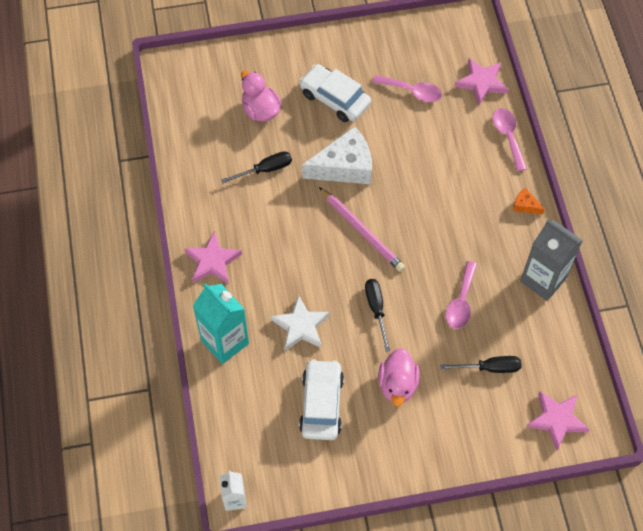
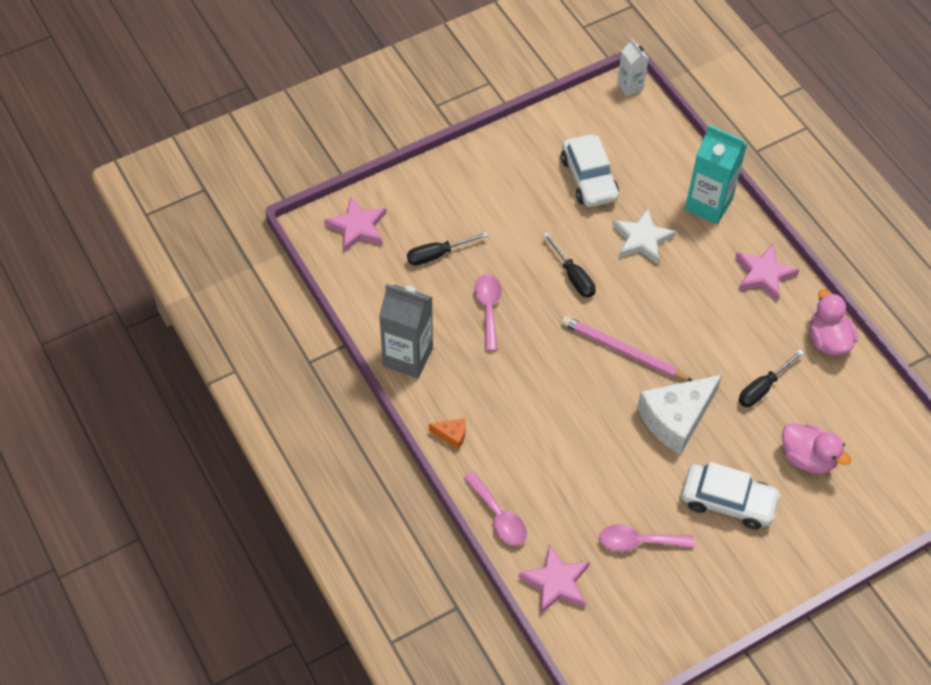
camera: 160 degrees right, 5 degrees down
(397, 385) = (523, 214): pink duck -> pink duck (828, 340)

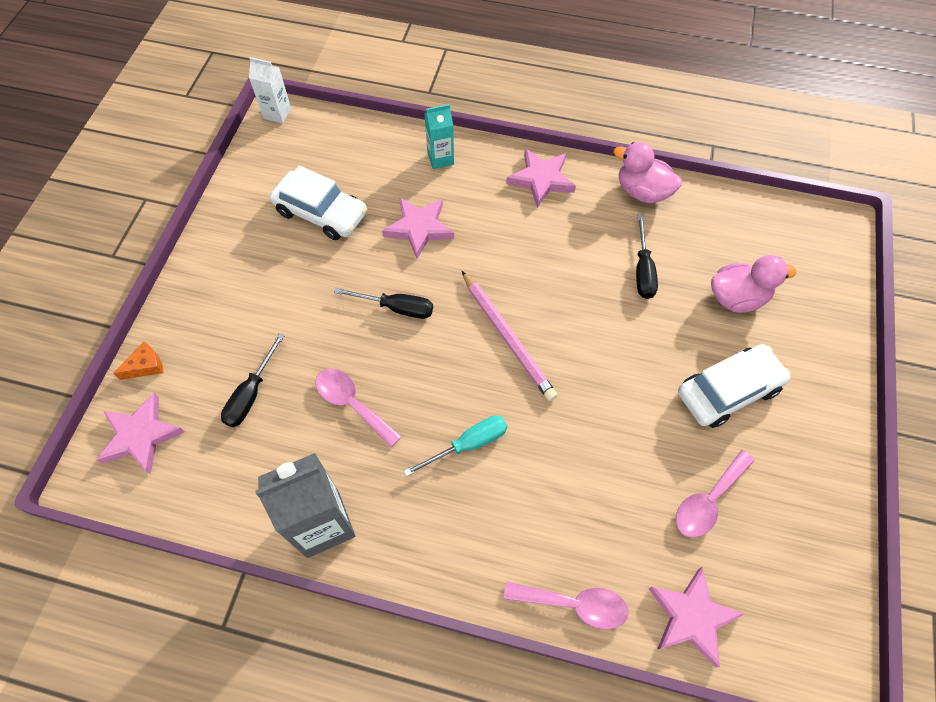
camera: 45 degrees left, 5 degrees up
(451, 435) = (446, 564): orange cheese -> orange cheese (146, 366)
(531, 388) = (468, 444): none -> turquoise screwdriver
(623, 351) = (507, 337): pink pencil -> pink pencil turned 105 degrees counterclockwise
(642, 239) = (419, 228): white star -> pink star
(676, 418) = (611, 357): white cheese -> none
(708, 204) = (440, 158): turquoise carton -> turquoise carton, size x0.57

